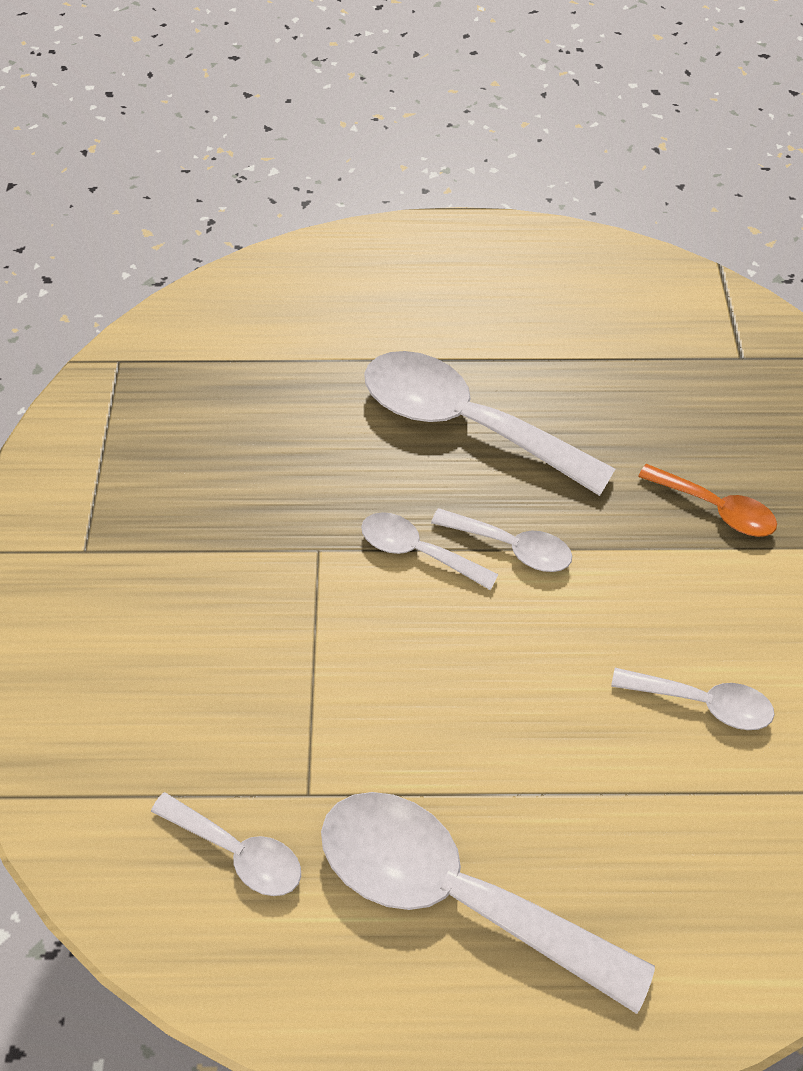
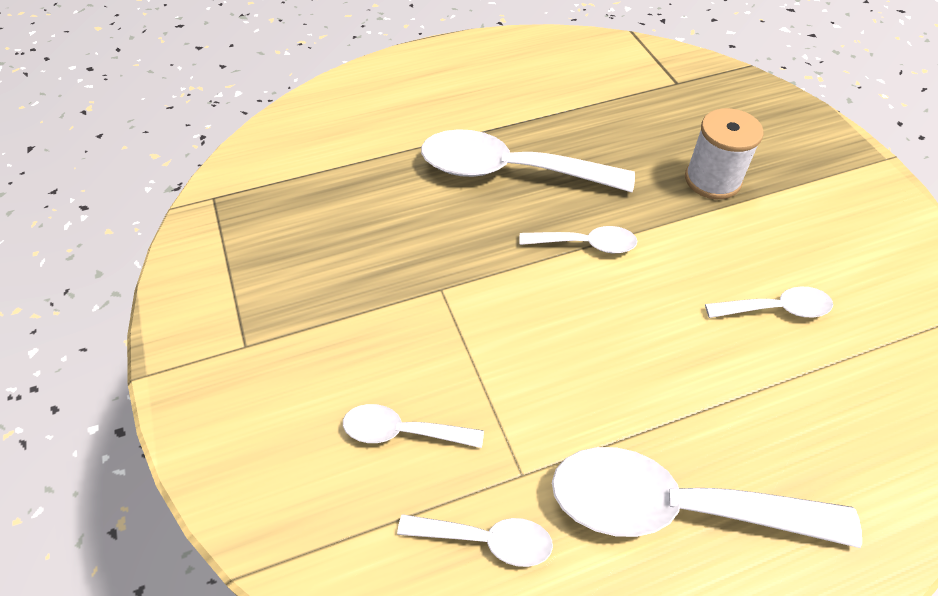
camera: 20 degrees left, 5 degrees down
(418, 551) = (519, 267): white spoon -> white spoon (403, 432)
(715, 508) = (712, 180): orange spoon -> white spool

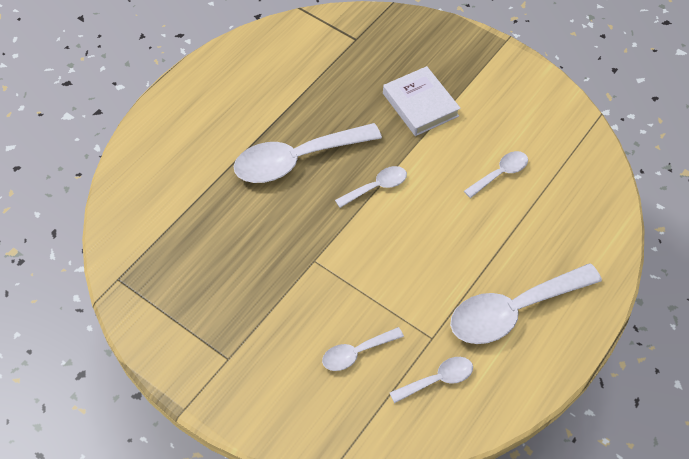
camera: 35 degrees left, 5 degrees up
(712, 180) = (420, 105): white spool -> white book

